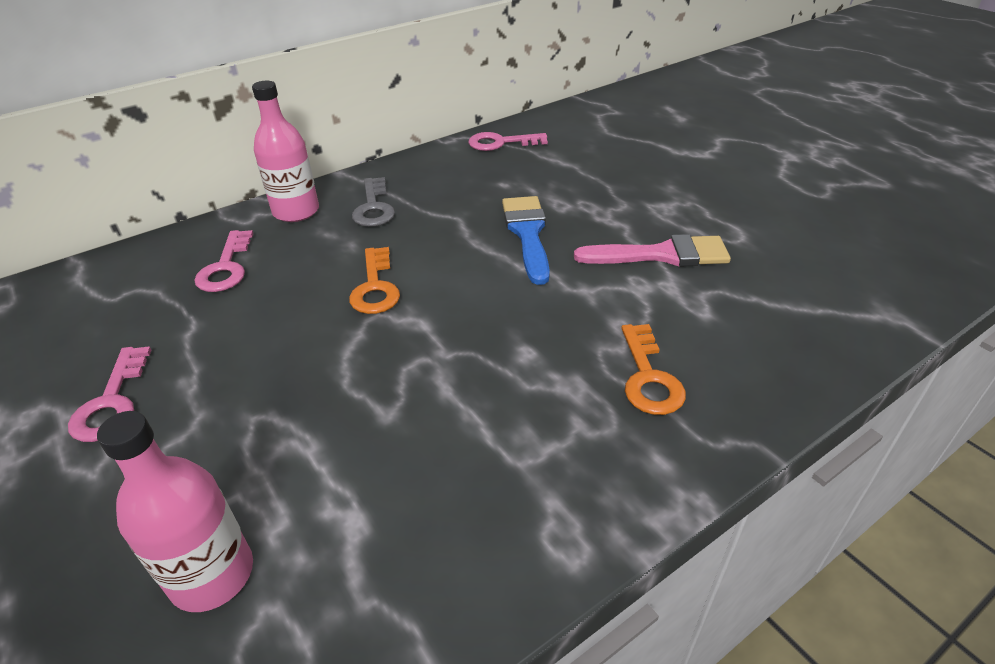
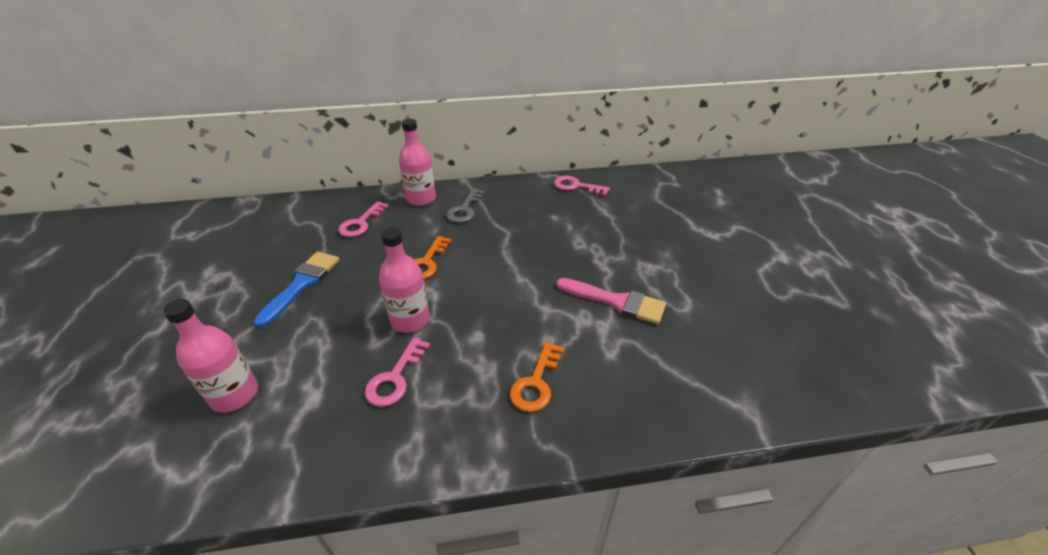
camera: 25 degrees right, 0 degrees up
(112, 402) = (257, 283): pink key -> pink key (395, 378)
(414, 365) = (410, 320): none -> pink bottle
(527, 233) = (541, 257): blue brush -> blue brush (302, 284)

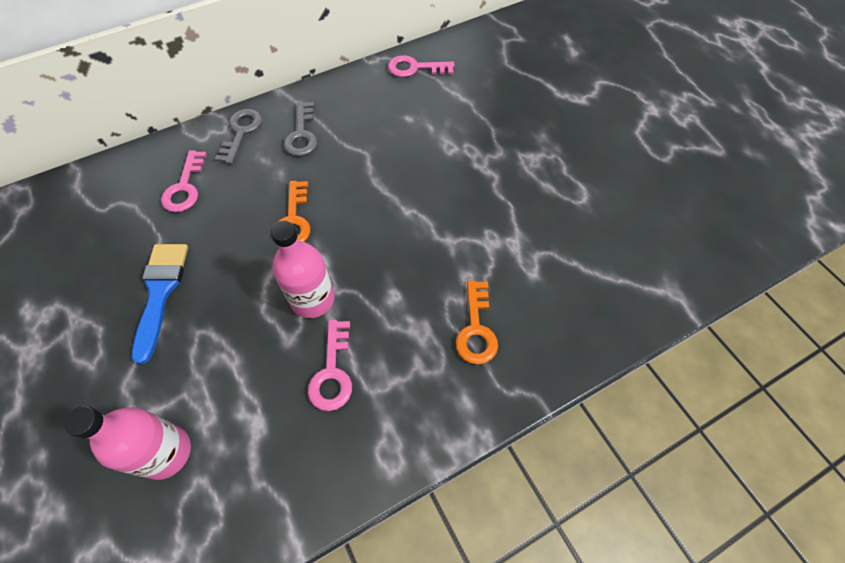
camera: 20 degrees left, 20 degrees up
(421, 199) = (241, 132): pink bottle -> grey key
(616, 301) = (516, 210): pink brush -> none

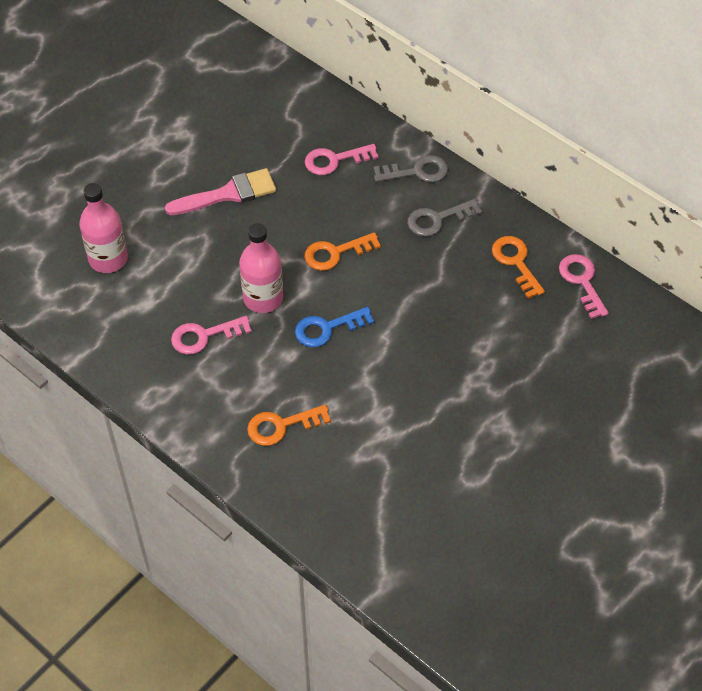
camera: 70 degrees right, 5 degrees down
(160, 292) = (228, 194): blue brush -> pink brush
(376, 99) = (516, 262): none -> orange key
(377, 254) = (327, 328): none -> blue key

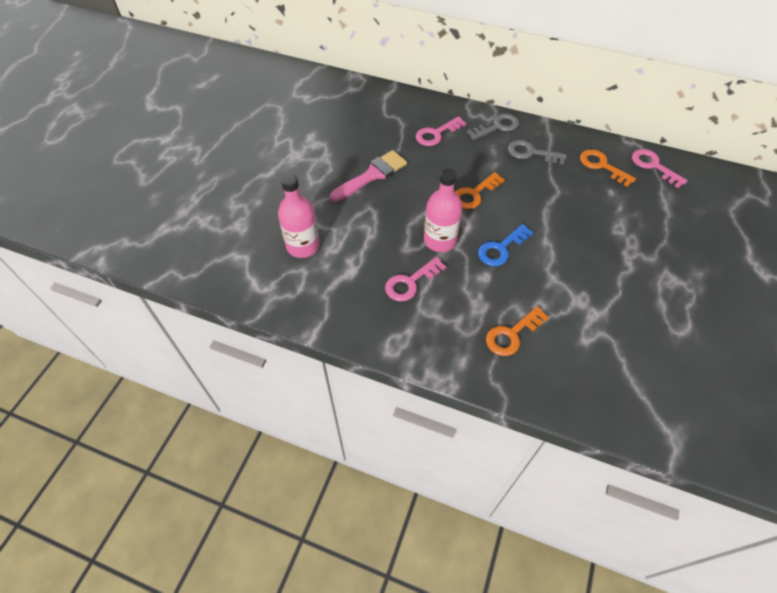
camera: 20 degrees left, 0 degrees up
(437, 219) = (531, 153): grey key -> grey key turned 60 degrees clockwise

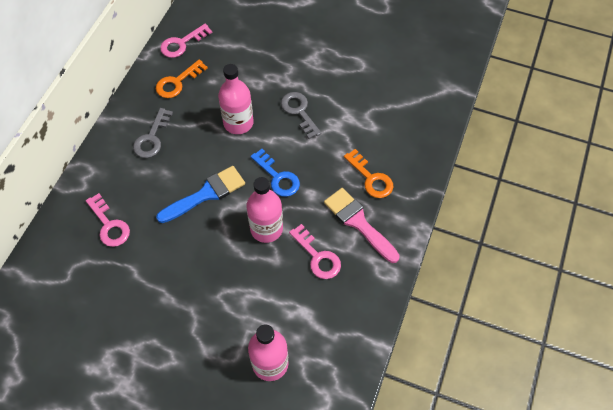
camera: 90 degrees left, 5 degrees up
(372, 175) = (169, 294): pink brush -> pink brush (358, 222)
(474, 194) = (206, 194): orange key -> blue brush
(497, 127) = (107, 164): grey key -> grey key (299, 112)
(562, 214) = (238, 123): none -> pink bottle

